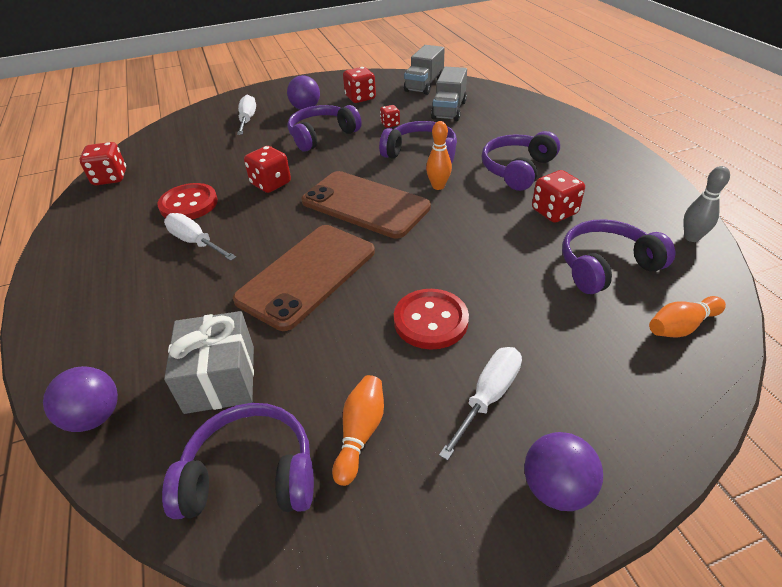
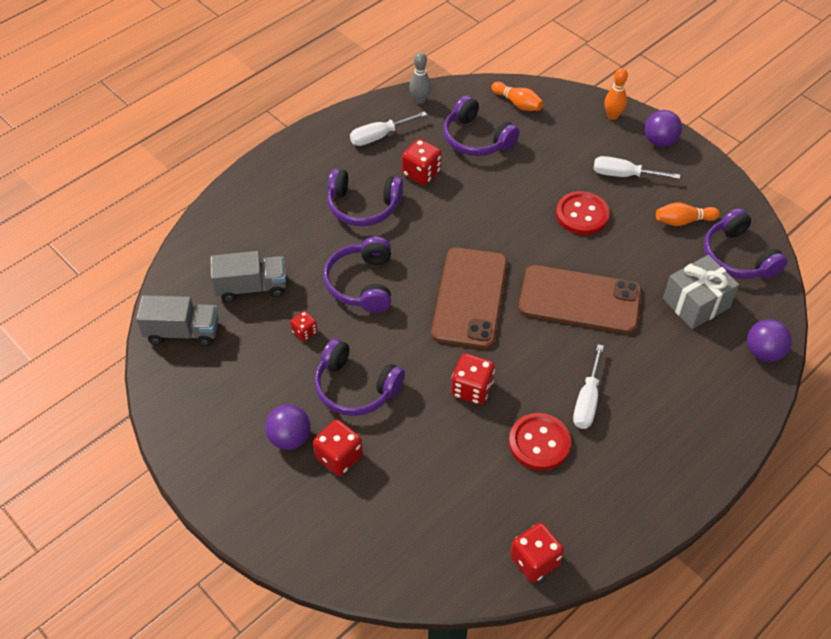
camera: 115 degrees left, 10 degrees up
(247, 120) = (343, 491): white screwdriver -> white screwdriver (380, 136)
(360, 98) = (241, 388): red dice -> red dice (339, 457)
(438, 186) = (416, 254): orange bowling pin -> orange bowling pin (612, 116)

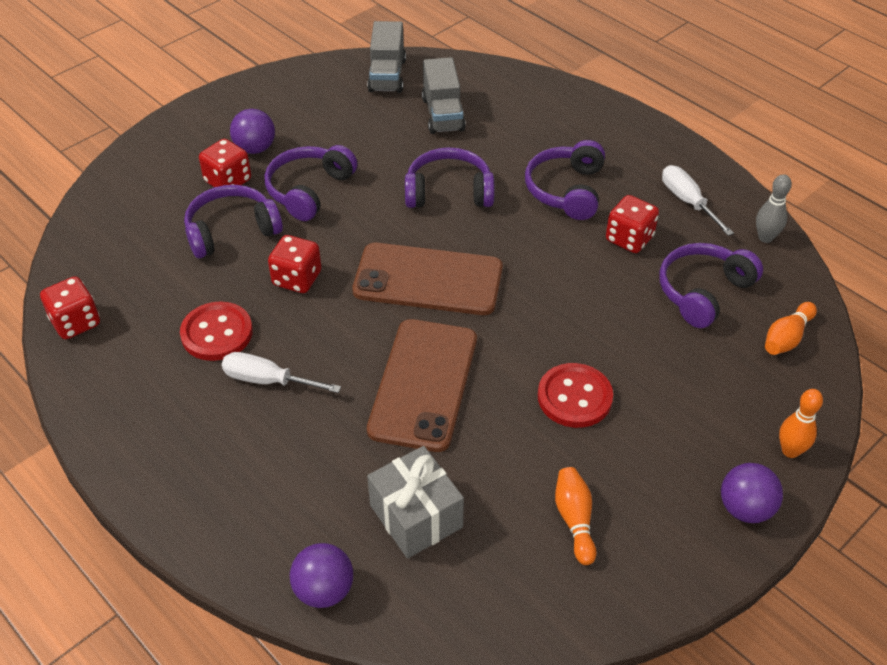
camera: 90 degrees right, 5 degrees down
(304, 332) = (383, 152): red dice -> none
(624, 175) = (661, 454): white screwdriver -> none
(737, 257) = (506, 585): purple headphones -> purple headphones (231, 231)

